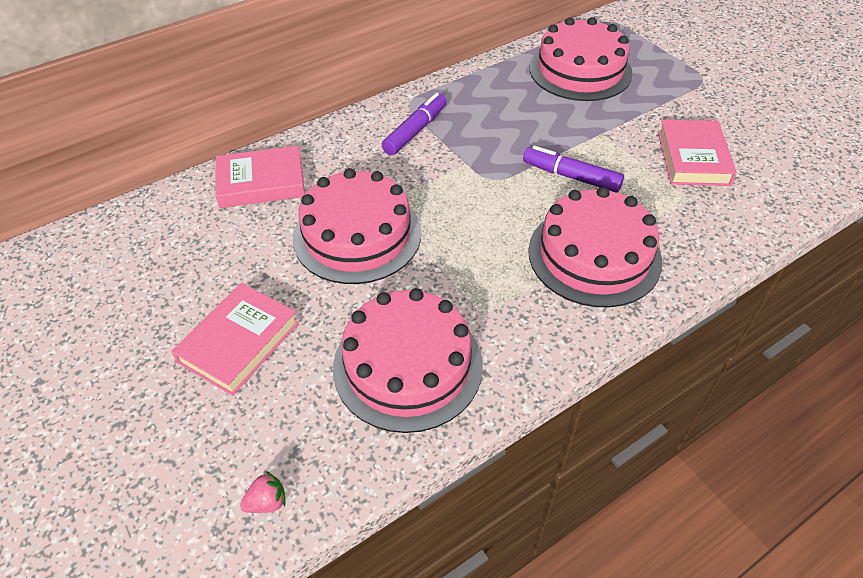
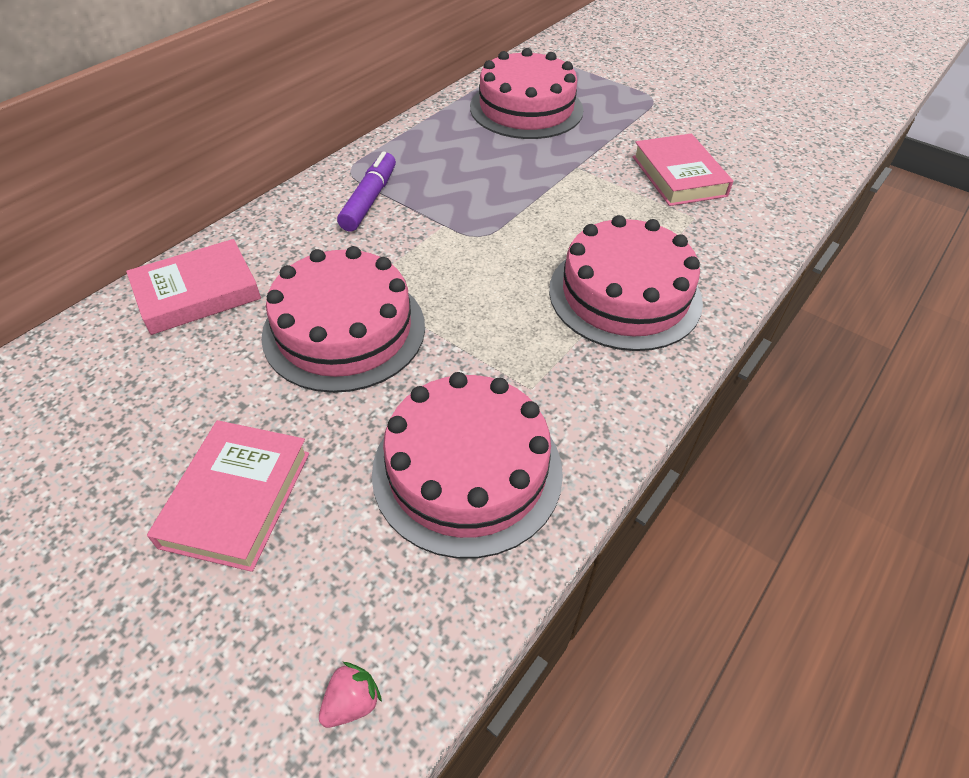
camera: 20 degrees left, 0 degrees up
(571, 176) = (564, 217): purple marker -> none

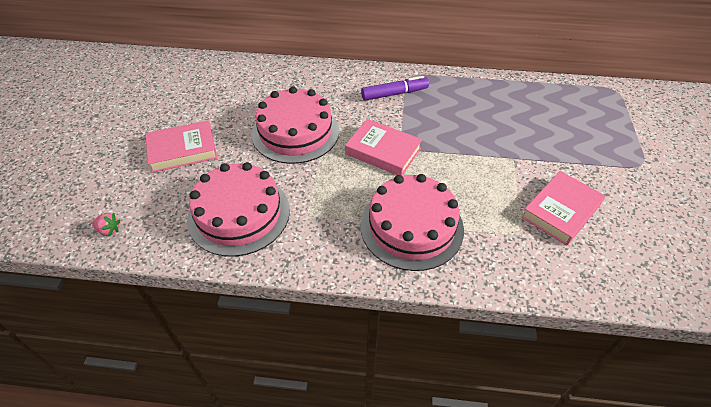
camera: 60 degrees right, 0 degrees up
(197, 293) = (282, 78): pink book -> pink book (383, 151)
(526, 108) = (549, 111): pink cake -> none

